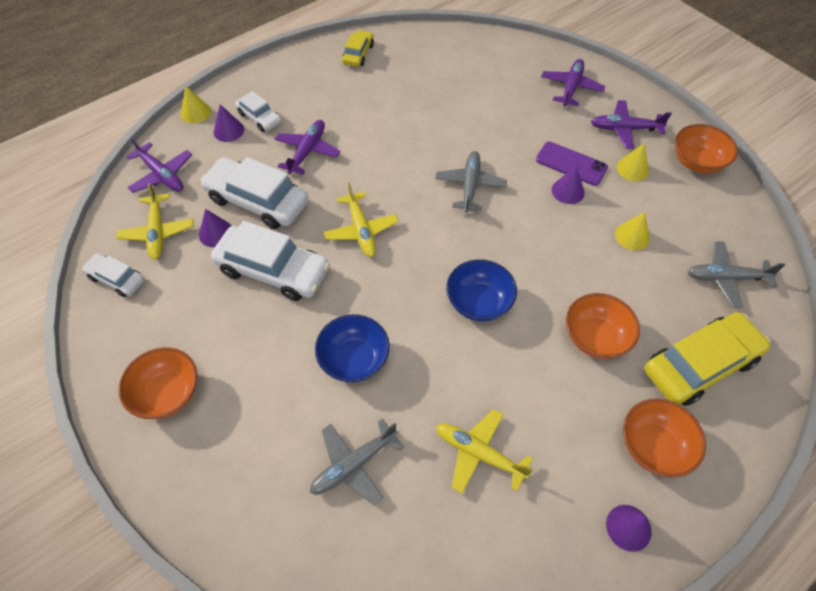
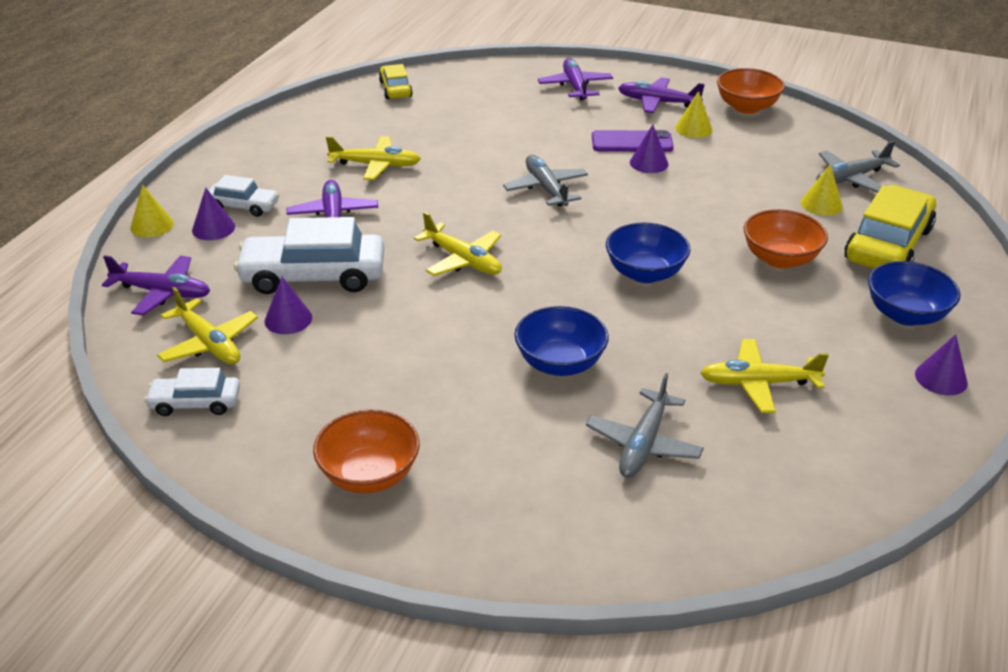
camera: 30 degrees left, 20 degrees down
(273, 270) = (393, 326): white car -> none
(358, 54) = (313, 121): yellow car -> yellow car (395, 89)
(369, 113) = (375, 165): none -> yellow plane
(625, 129) = (658, 102): purple plane -> purple plane turned 45 degrees clockwise
(632, 236) = (741, 176): yellow cone -> yellow cone (821, 204)
(653, 446) = (905, 314): orange bowl -> blue bowl

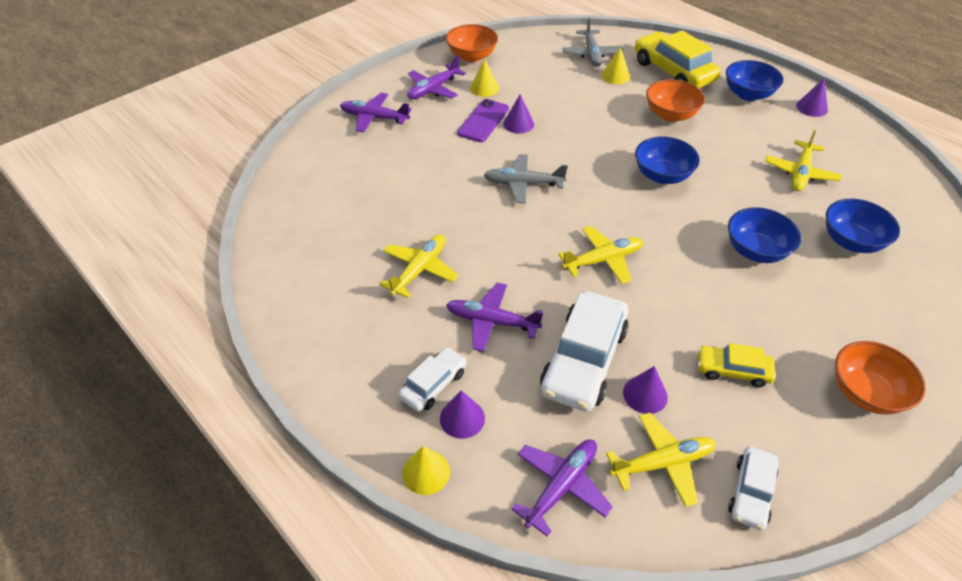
camera: 65 degrees left, 10 degrees up
(395, 89) = (286, 218): yellow car -> yellow car (733, 370)
(644, 443) = (851, 241): grey plane -> blue bowl

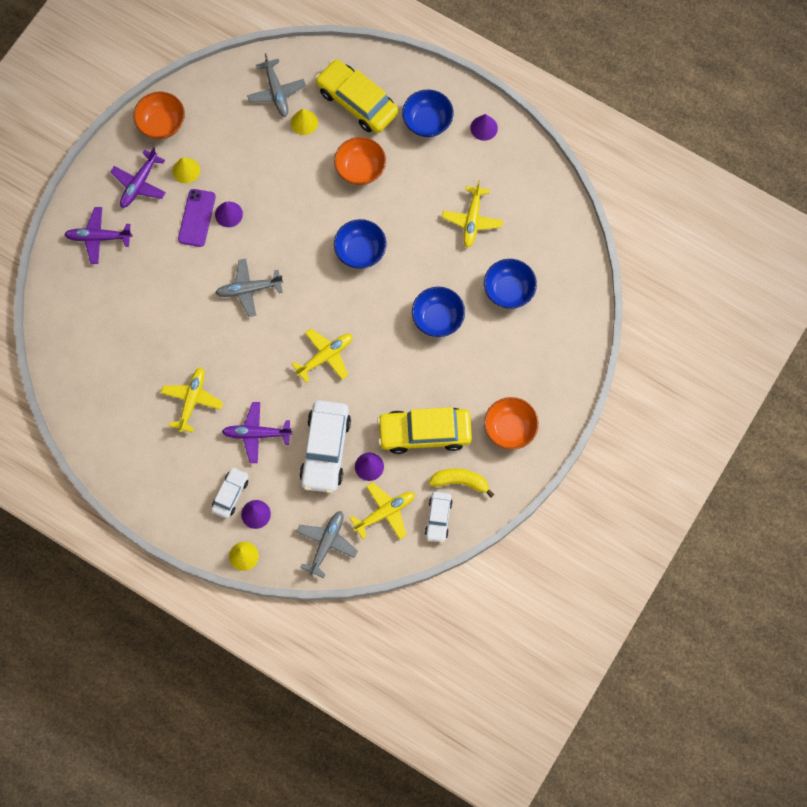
camera: 15 degrees left, 25 degrees up
(561, 486) = (326, 544): purple plane -> grey plane
(733, 370) = (424, 433): yellow car -> yellow car, size x1.85
(788, 447) = (460, 482): none -> yellow banana

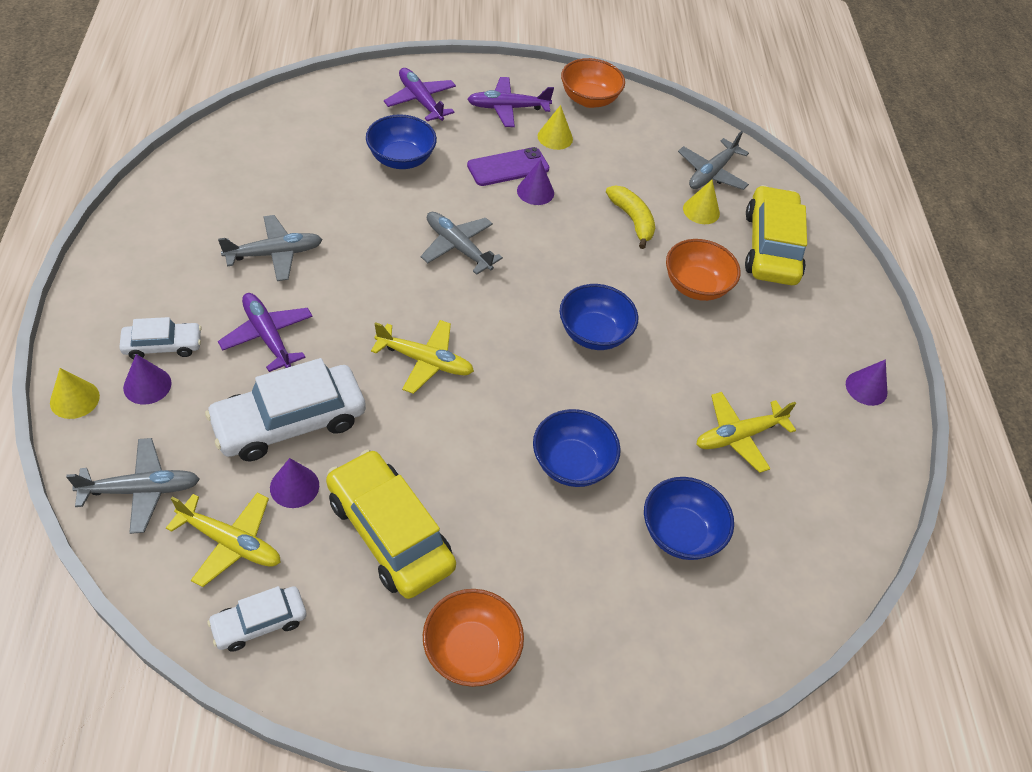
camera: 50 degrees right, 20 degrees down
(192, 401) = (274, 254): yellow plane -> grey plane
(427, 122) = (815, 325): blue bowl -> blue bowl (401, 159)
(460, 482) = (339, 623): yellow banana -> yellow banana (632, 220)

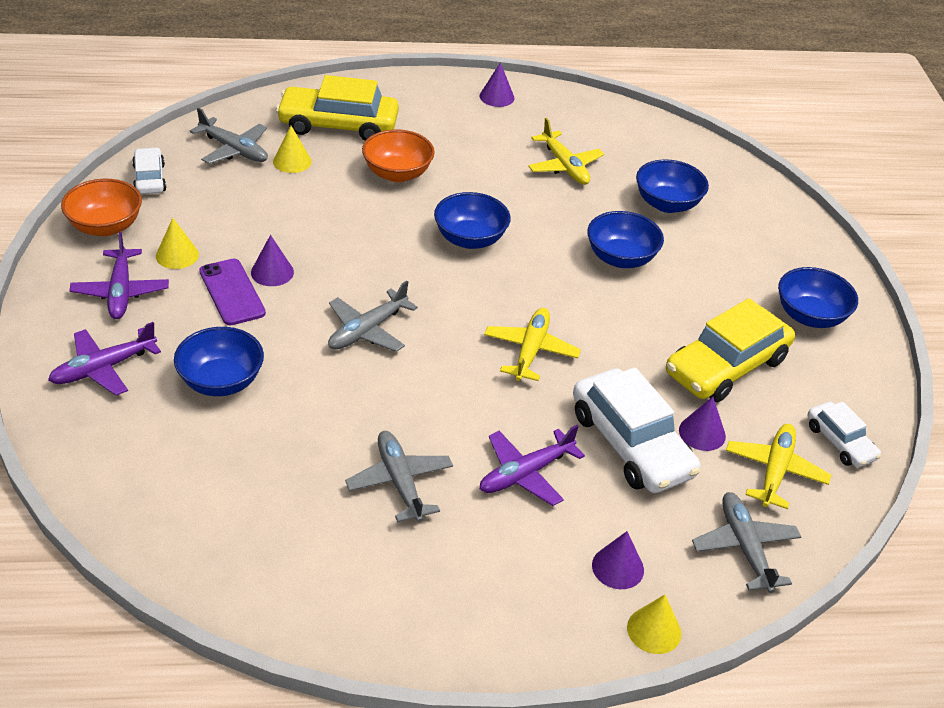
camera: 90 degrees left, 10 degrees down
(163, 345) = (560, 563): white car -> white car (149, 178)
(471, 650) = (810, 316): orange bowl -> blue bowl
(632, 220) = (310, 206): yellow banana -> none

